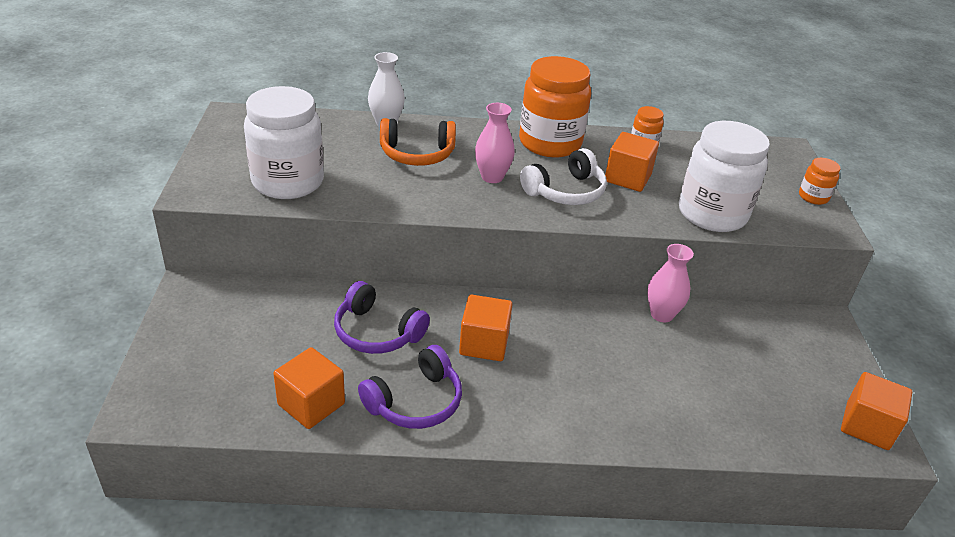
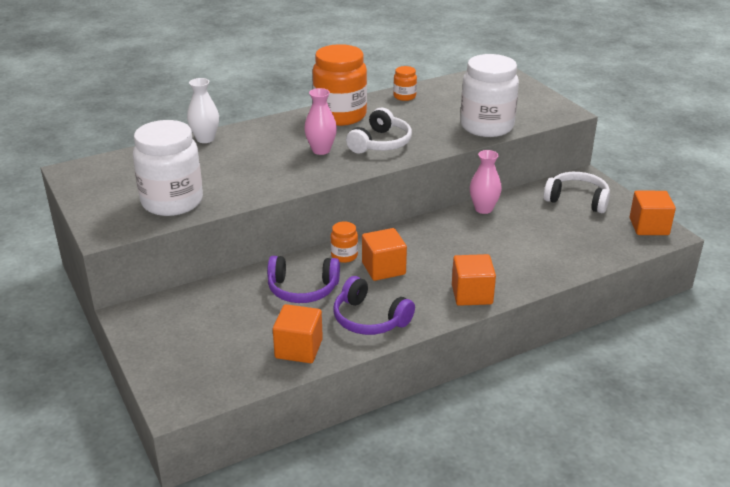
camera: 25 degrees left, 5 degrees down
(415, 402) = (369, 319): purple headphones -> purple headphones turned 105 degrees clockwise
(417, 154) = (251, 152): orange headphones -> none
(627, 178) = (414, 121): orange cube -> orange cube (472, 294)
(793, 348) = (577, 200): none -> white headphones
(813, 197) = (539, 96): orange jar -> orange jar (344, 256)

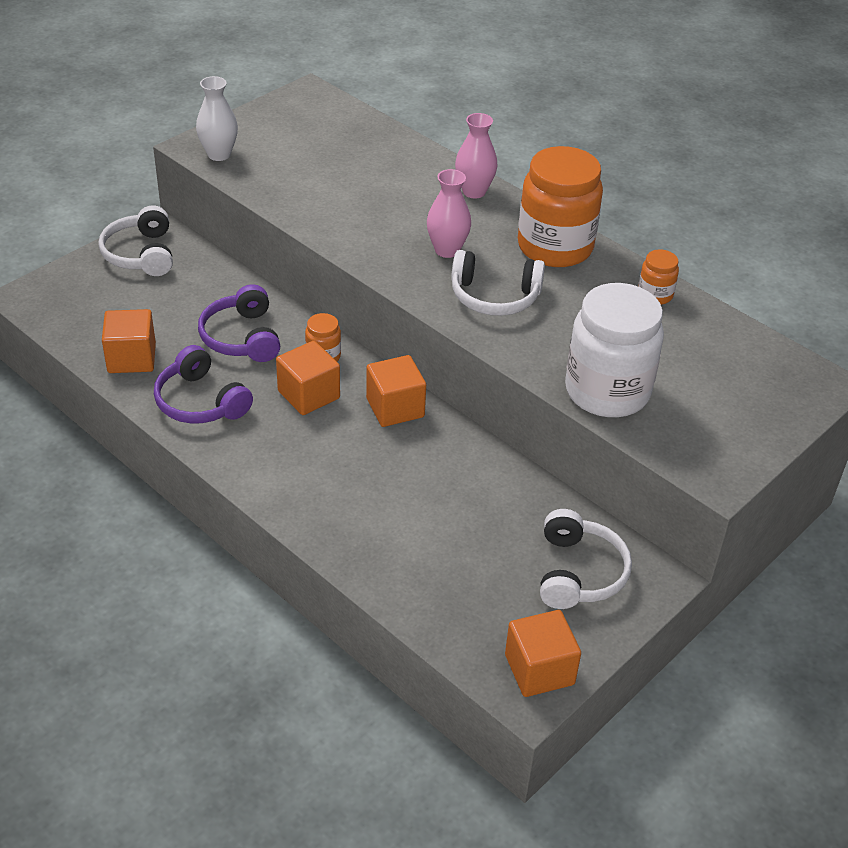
camera: 70 degrees right, 10 degrees up
(158, 328) = (140, 254): none -> white headphones
(172, 202) = (273, 171): white jar -> none
(205, 139) = (428, 157): white vase -> white vase (219, 154)
(369, 319) = (200, 402): purple headphones -> purple headphones turned 60 degrees counterclockwise
(472, 294) = (280, 484): orange cube -> orange cube (395, 408)
(483, 209) = (497, 468): pink vase -> pink vase (474, 191)

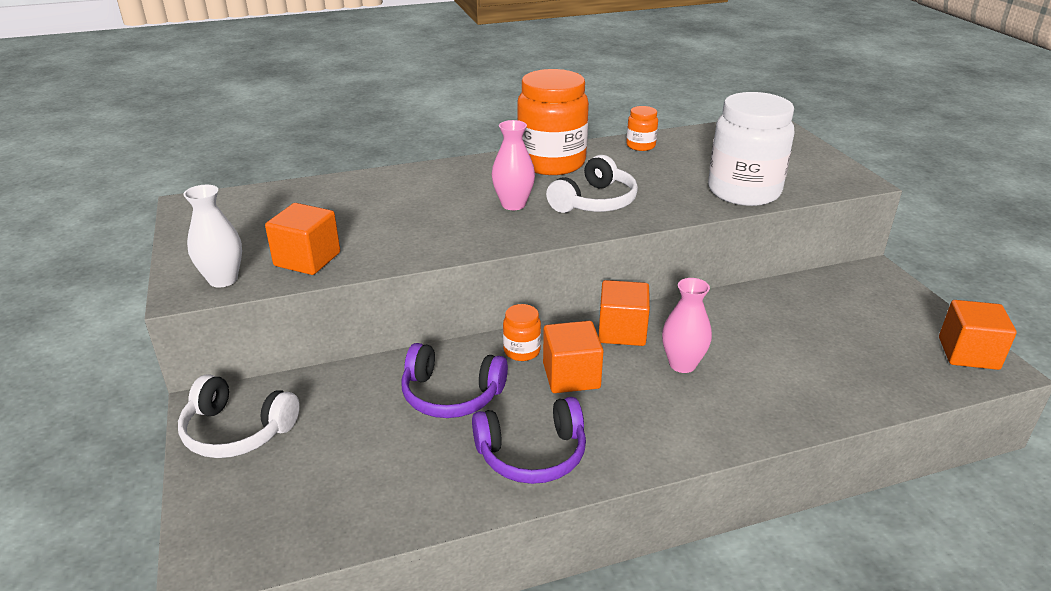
camera: 60 degrees left, 10 degrees down
(131, 358) = (417, 490): orange cube -> orange cube (307, 259)
(474, 191) = (444, 173): pink vase -> pink vase (682, 364)
(579, 572) = (862, 303): white headphones -> none

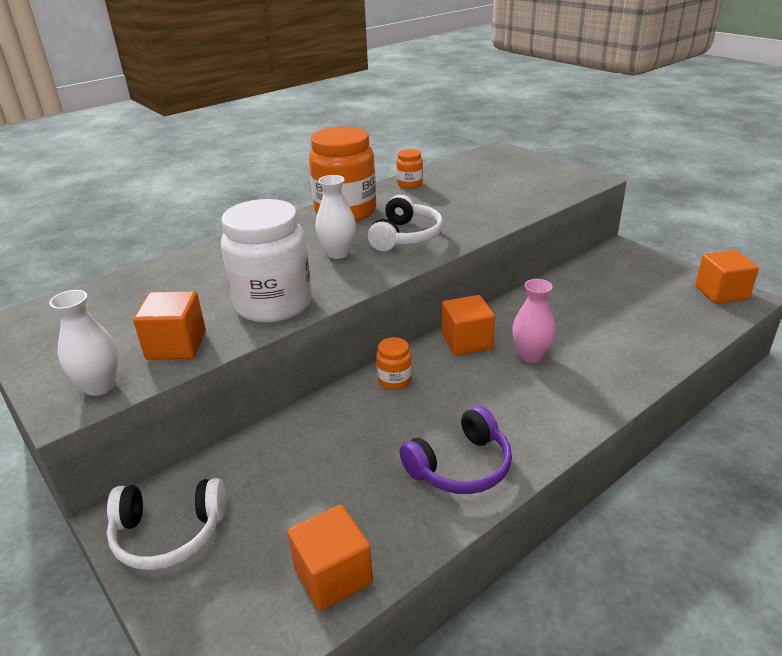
camera: 20 degrees left, 0 degrees up
(451, 395) = (357, 436): purple headphones -> none
(513, 204) = (338, 253): pink vase -> white vase
(571, 376) = (449, 390): orange cube -> orange cube (333, 575)
(743, 191) = (516, 204): white jar -> white jar (273, 304)

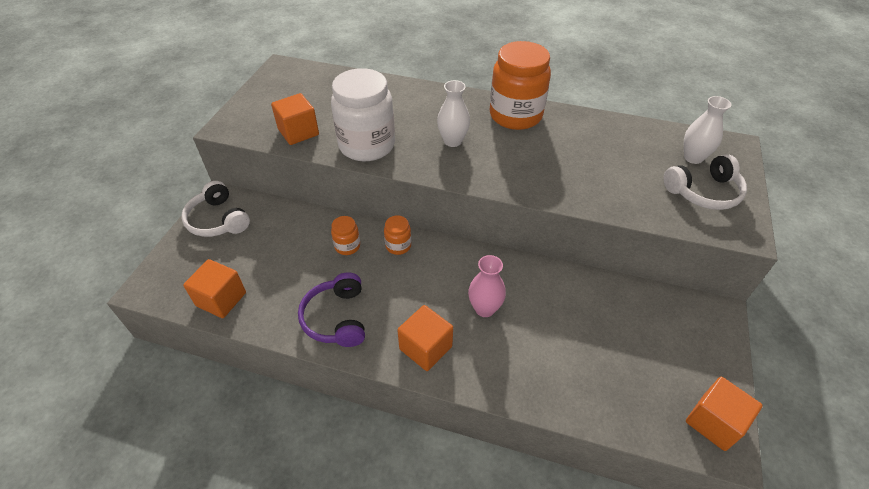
camera: 55 degrees right, 15 degrees up
(100, 386) = (247, 127): white vase -> white vase (693, 157)
(406, 236) = (508, 162): white headphones -> white headphones (704, 192)
(410, 184) = (598, 125): orange jar -> orange jar (347, 246)
(461, 466) = (336, 318): purple headphones -> purple headphones turned 60 degrees clockwise
(466, 342) = (472, 263): orange cube -> orange cube (425, 348)

